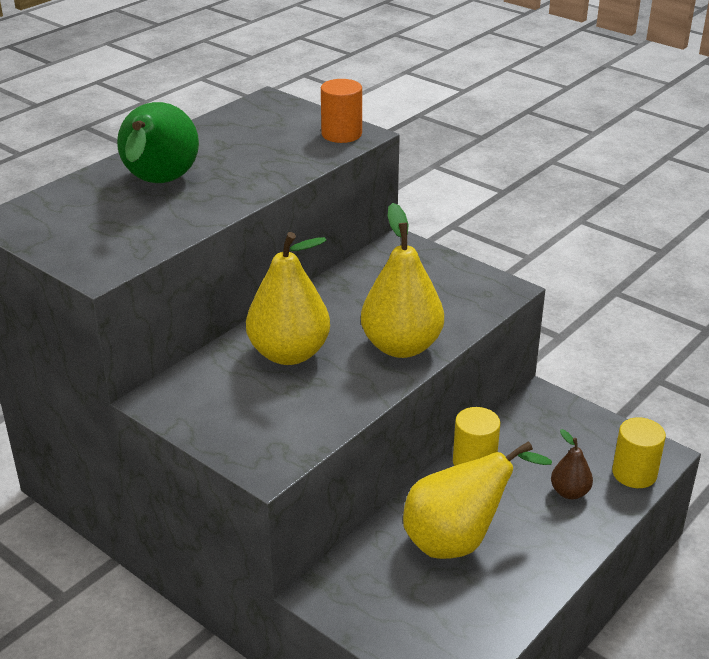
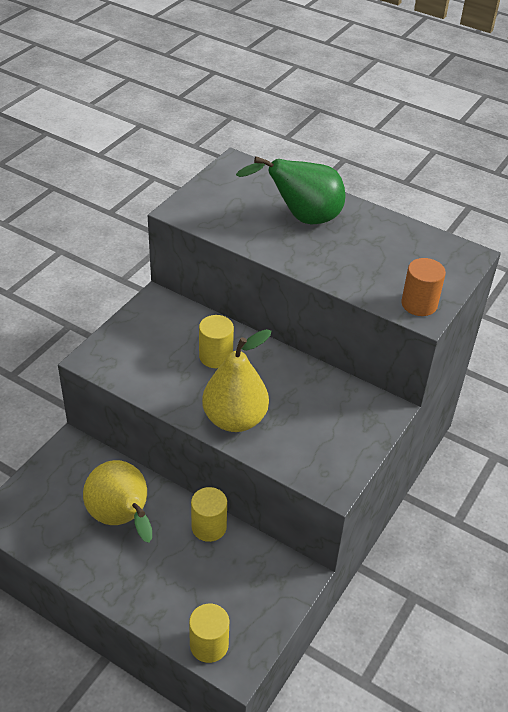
camera: 80 degrees right, 10 degrees up
(289, 353) = (216, 356): yellow pear -> yellow cylinder
(569, 492) = (180, 594): brown pear -> none

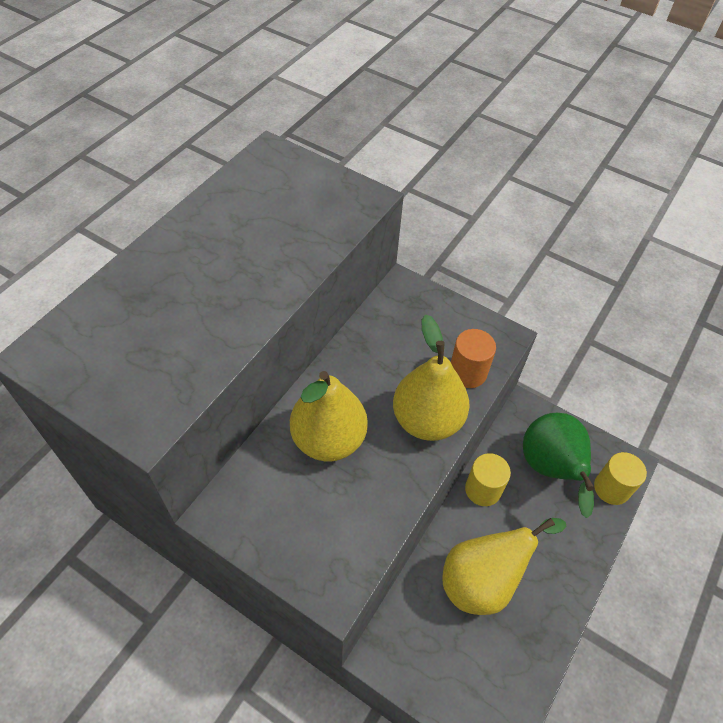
camera: 90 degrees left, 10 degrees up
(216, 356) = (328, 439): yellow cylinder -> yellow pear
(302, 218) = (185, 285): green pear -> green pear (550, 469)
(419, 304) = (350, 198): orange cylinder -> orange cylinder (467, 372)

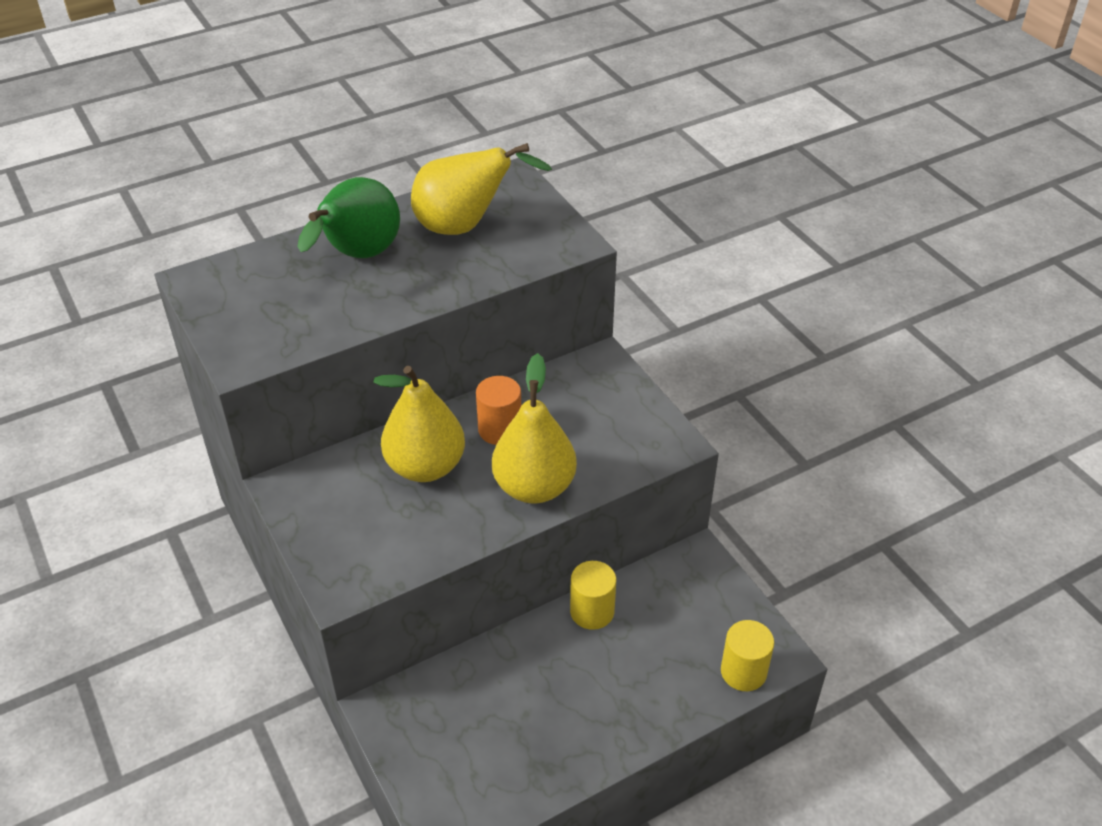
camera: 30 degrees right, 10 degrees down
(467, 372) = (610, 461): orange cylinder -> orange cylinder (500, 429)
(483, 580) = (530, 693): yellow pear -> yellow pear (465, 226)
(550, 469) = (684, 624): green pear -> green pear (358, 256)

